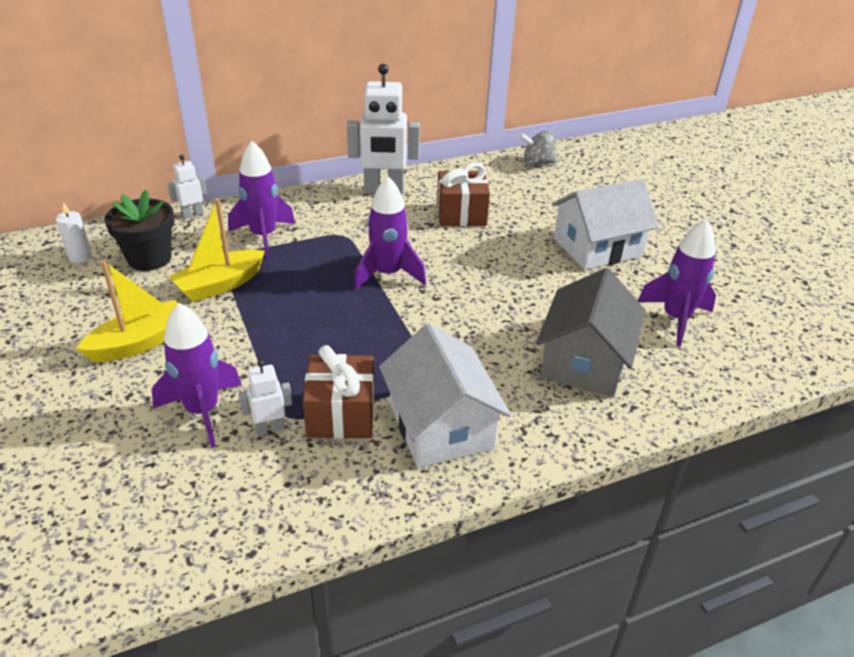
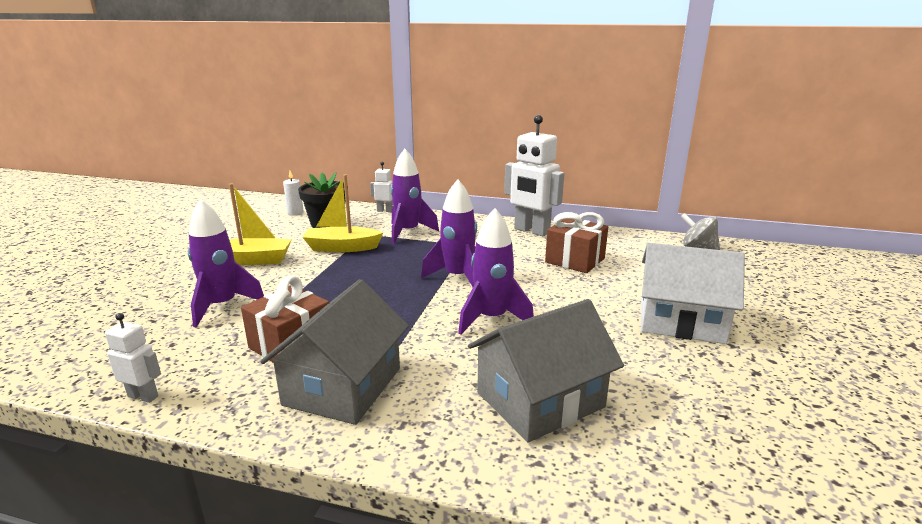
camera: 40 degrees right, 15 degrees down
(270, 428) = (238, 332): white robot -> white robot (143, 396)
(440, 425) = (343, 386): white house -> grey house
(675, 319) = (699, 409): purple rocket -> purple rocket (491, 319)

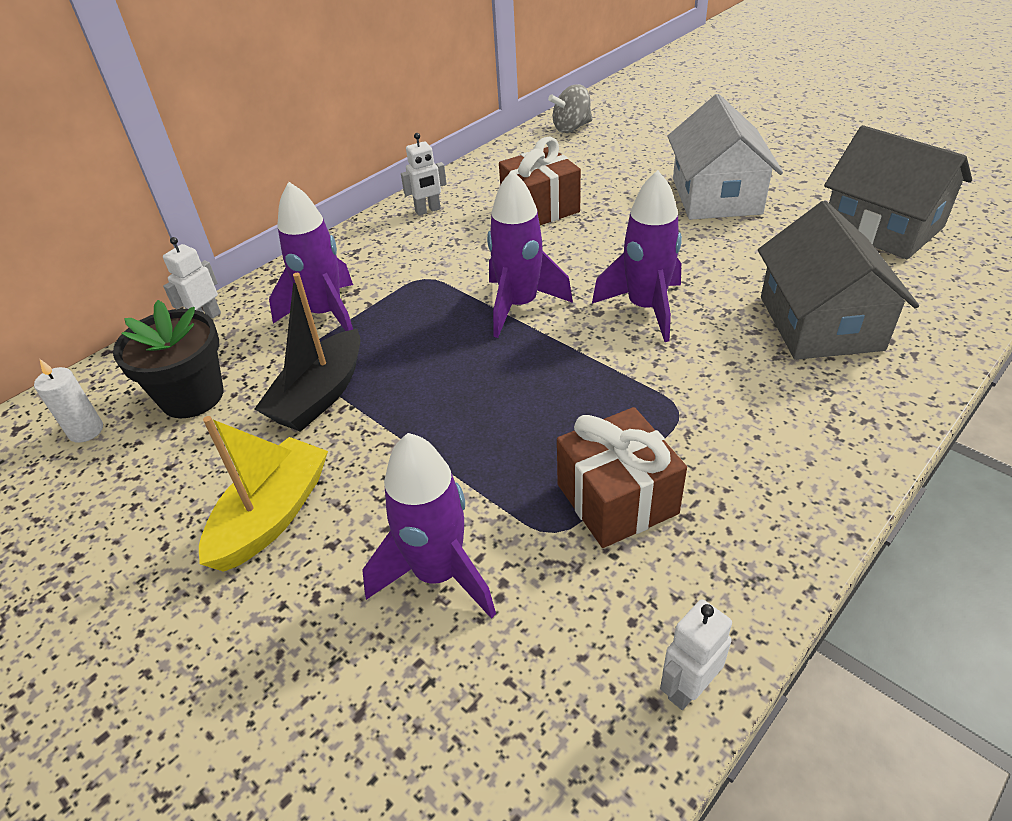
camera: 60 degrees left, 20 degrees up
(342, 248) = (320, 395): yellow boat -> black boat
(343, 386) = (742, 462): grey house -> grey house (882, 227)
(531, 231) = (428, 210): white robot -> white robot, size x0.48
(681, 321) = (716, 196): white house -> white house turned 45 degrees counterclockwise

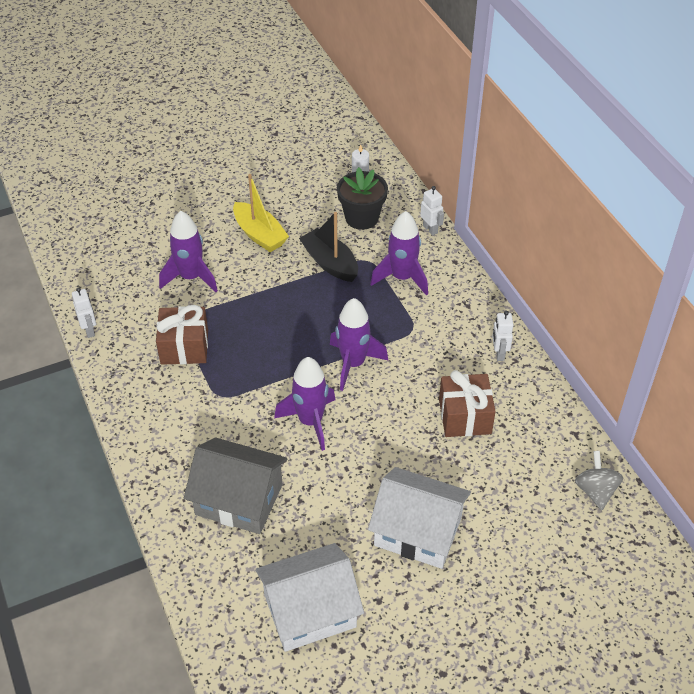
camera: 110 degrees right, 5 degrees up
(882, 227) = (310, 610): grey house -> white house

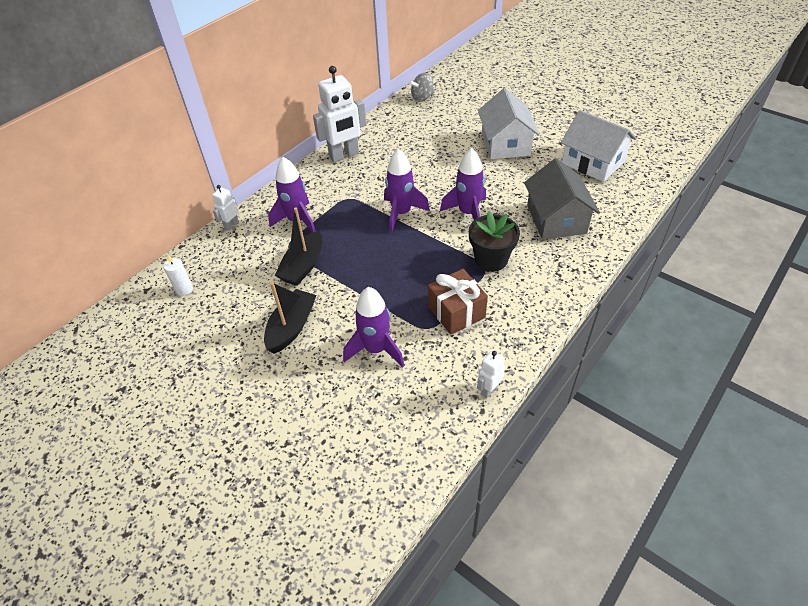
camera: 115 degrees left, 0 degrees up
(259, 234) = (291, 327): yellow boat -> black boat
(361, 218) = (235, 269): black flower pot -> black flower pot (491, 260)
(465, 416) = (408, 153): brown gift -> none
(499, 353) = (344, 155): white robot -> white robot, size x2.07

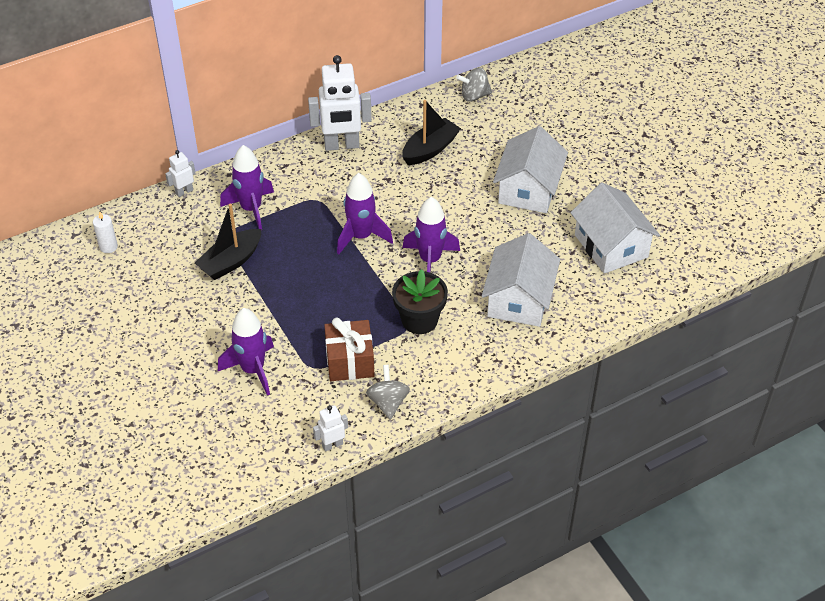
camera: 20 degrees right, 0 degrees up
(291, 327) = (188, 320): black boat -> black boat (430, 149)
(512, 334) = (388, 402): none -> grey spinning top
(556, 219) = (519, 299): grey house -> white house

